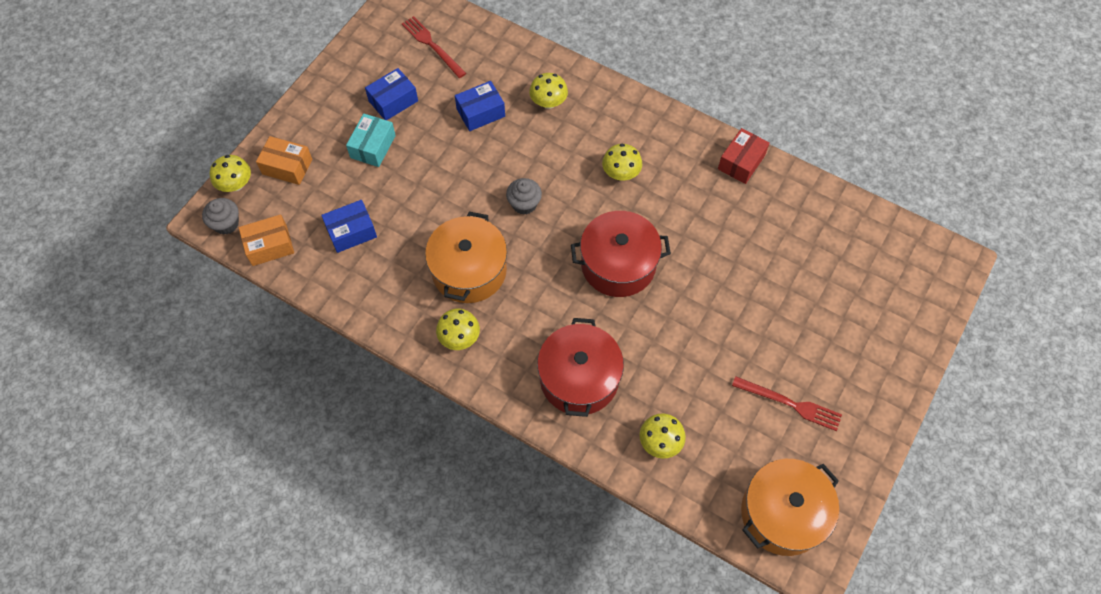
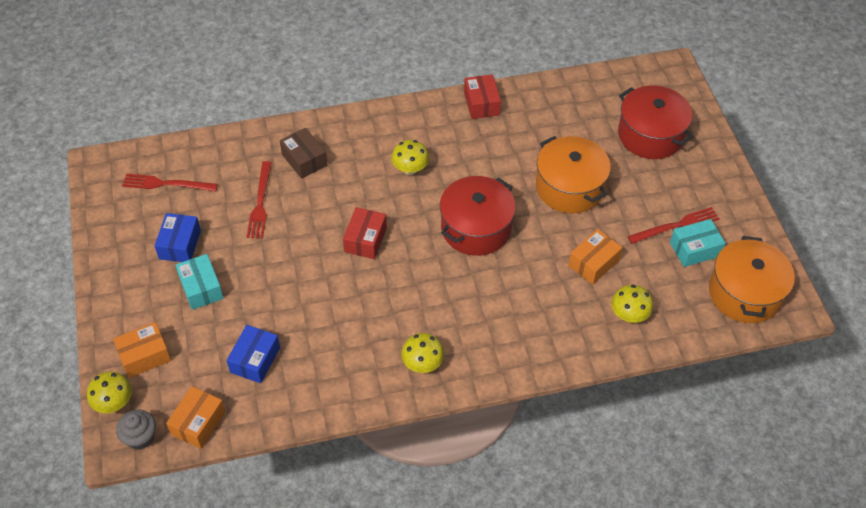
camera: 45 degrees left, 10 degrees down
(469, 270) = (377, 314): orange pot -> orange pot (569, 187)
(480, 112) = (260, 203): blue box -> red fork
(524, 204) = (365, 240): grey cupcake -> red box
(548, 102) = (304, 160): yellow mushroom -> brown box
(579, 378) = (534, 320): red pot -> red pot (650, 135)
(680, 374) = (593, 263): none -> orange box
(782, 438) = (695, 249): none -> turquoise box

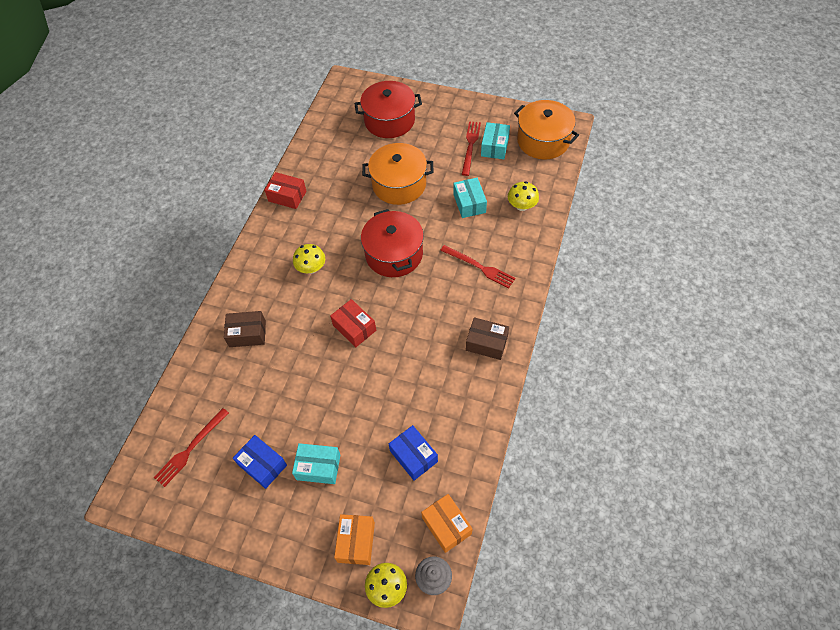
camera: 55 degrees left, 5 degrees up
(260, 203) = (265, 384): red fork -> red fork (479, 267)
(422, 364) = (486, 343): yellow mushroom -> brown box
(593, 263) = (469, 203): orange box -> turquoise box

